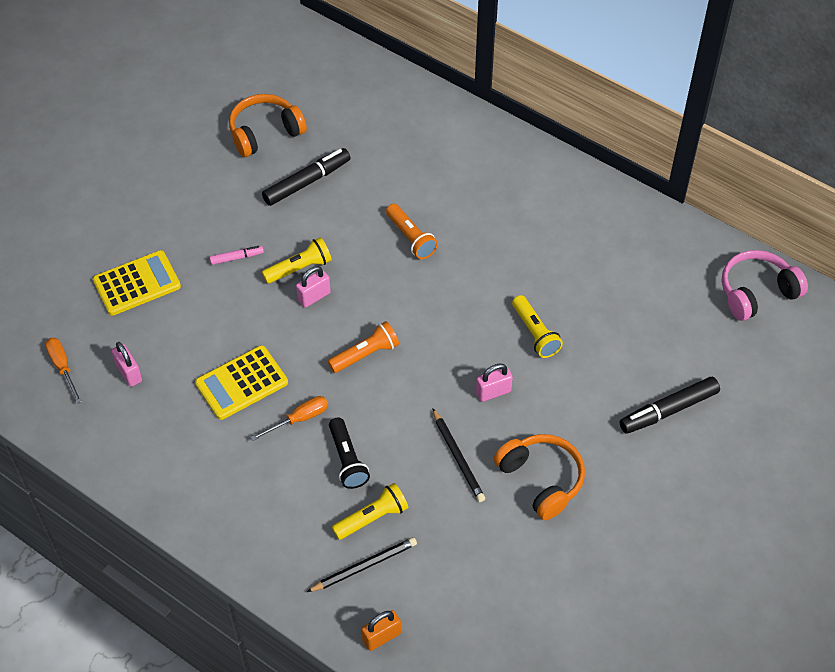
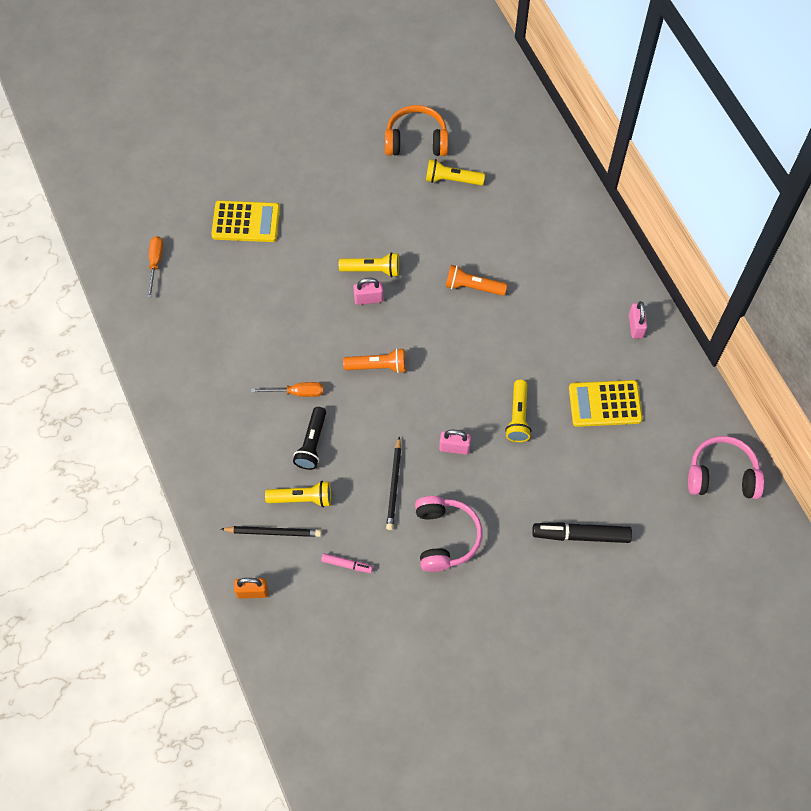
camera: 30 degrees right, 10 degrees up
(129, 373) = (198, 292): pink padlock -> pink padlock (635, 326)
(237, 258) = (331, 237): pink marker -> pink marker (347, 564)
(241, 383) = (273, 342): yellow calculator -> yellow calculator (605, 404)
(307, 182) = (422, 199): black marker -> none
(324, 152) = (452, 179): none -> yellow flashlight
(411, 238) = (473, 287): orange flashlight -> orange flashlight turned 105 degrees clockwise
(541, 479) = (445, 537): orange headphones -> pink headphones

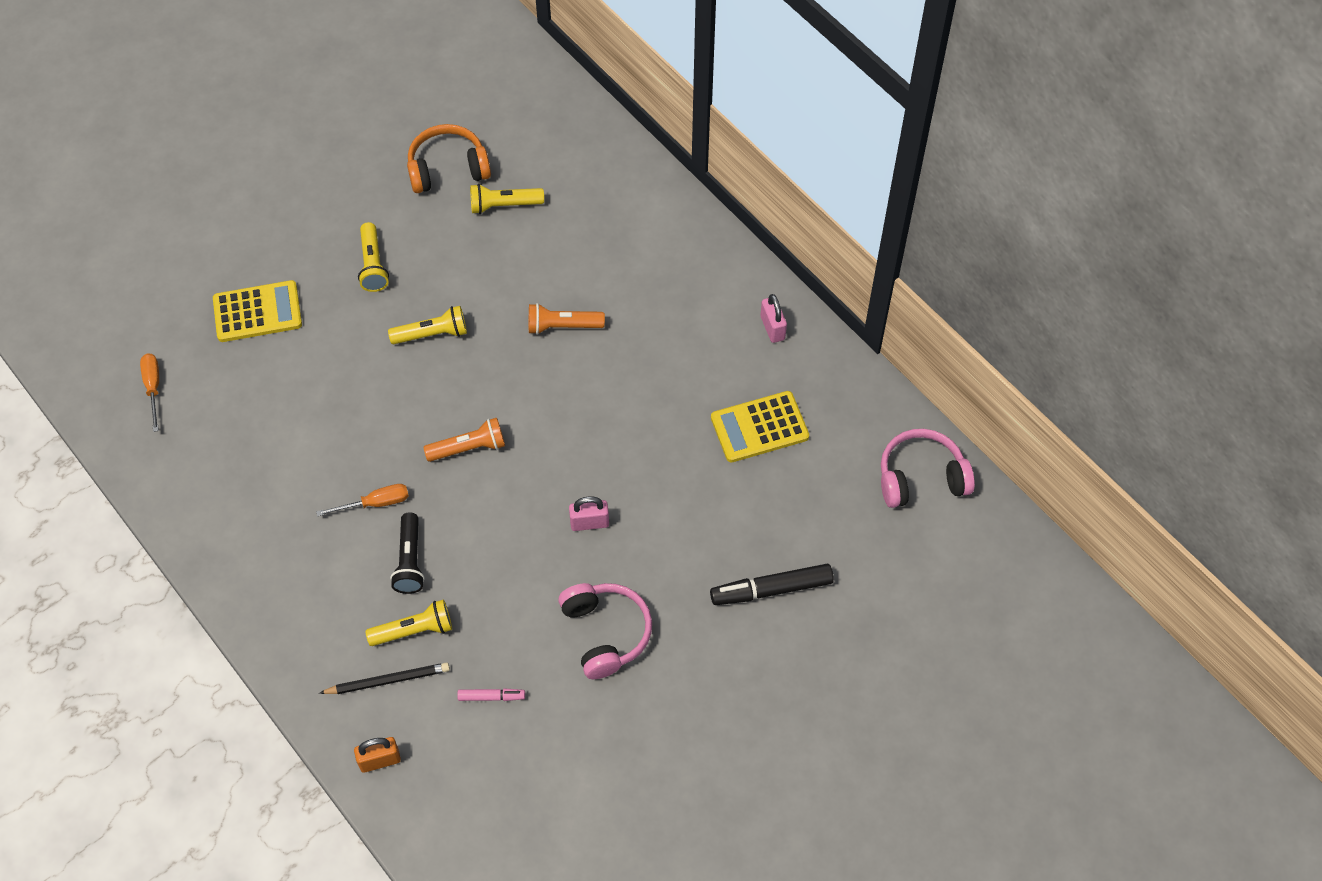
camera: 15 degrees left, 5 degrees down
(368, 299) = (437, 370): pink padlock -> none
(394, 485) = (526, 586): black pencil -> none
(518, 416) = (658, 467): yellow flashlight -> yellow flashlight (373, 265)

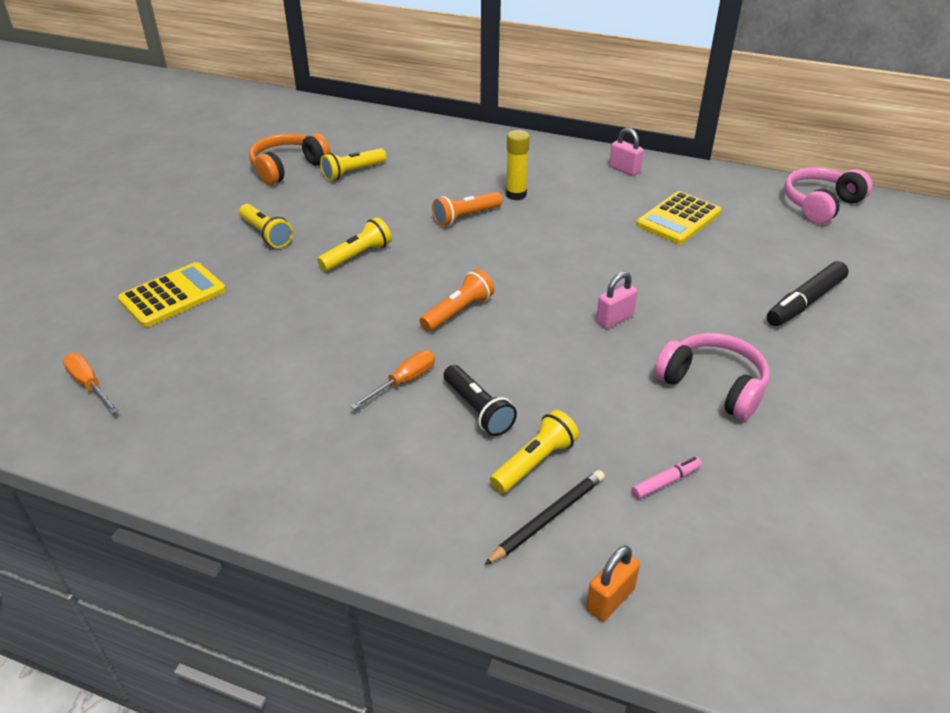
camera: 30 degrees left, 20 degrees down
(633, 316) = (516, 195): none -> yellow glue stick

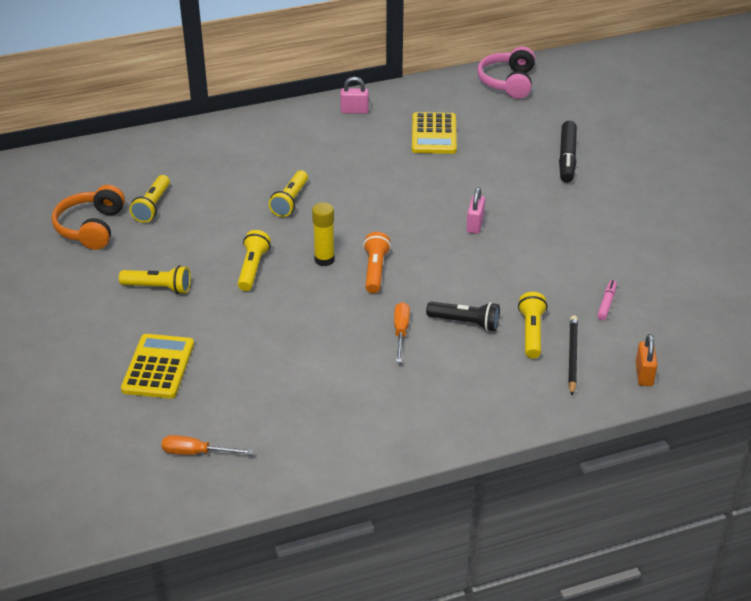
camera: 40 degrees left, 0 degrees up
(466, 217) = (290, 201): orange flashlight -> yellow flashlight
(516, 195) = (303, 167): yellow glue stick -> yellow glue stick (324, 259)
(713, 385) = (572, 237): pink headphones -> none

